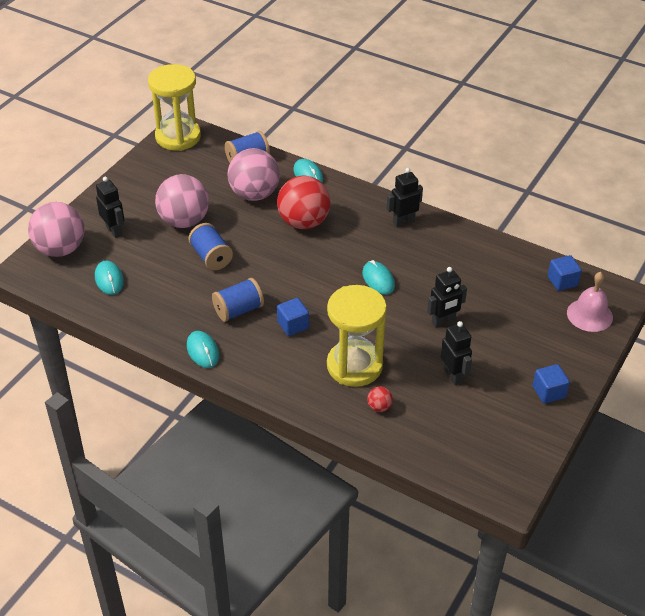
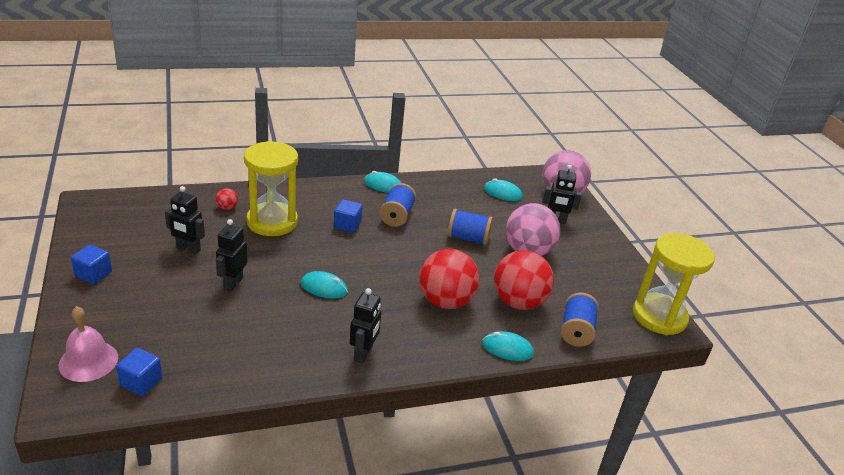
camera: 130 degrees right, 10 degrees down
(254, 194) = (518, 302): pink ball -> red ball

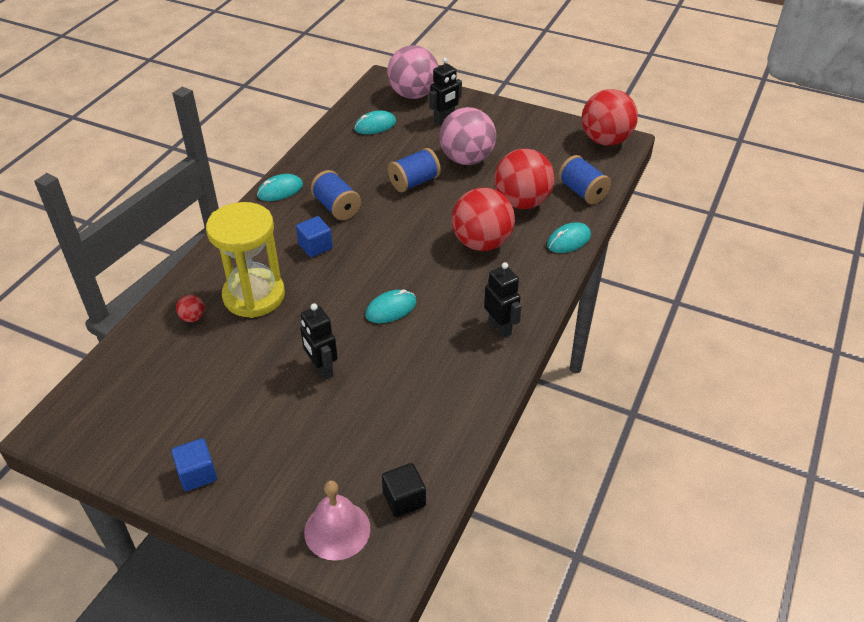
camera: 45 degrees left, 10 degrees up
(141, 382) = (404, 499): blue cube -> black cube
(188, 249) = (233, 379): black robot -> none
(659, 316) = (605, 140): yellow hourglass -> red ball

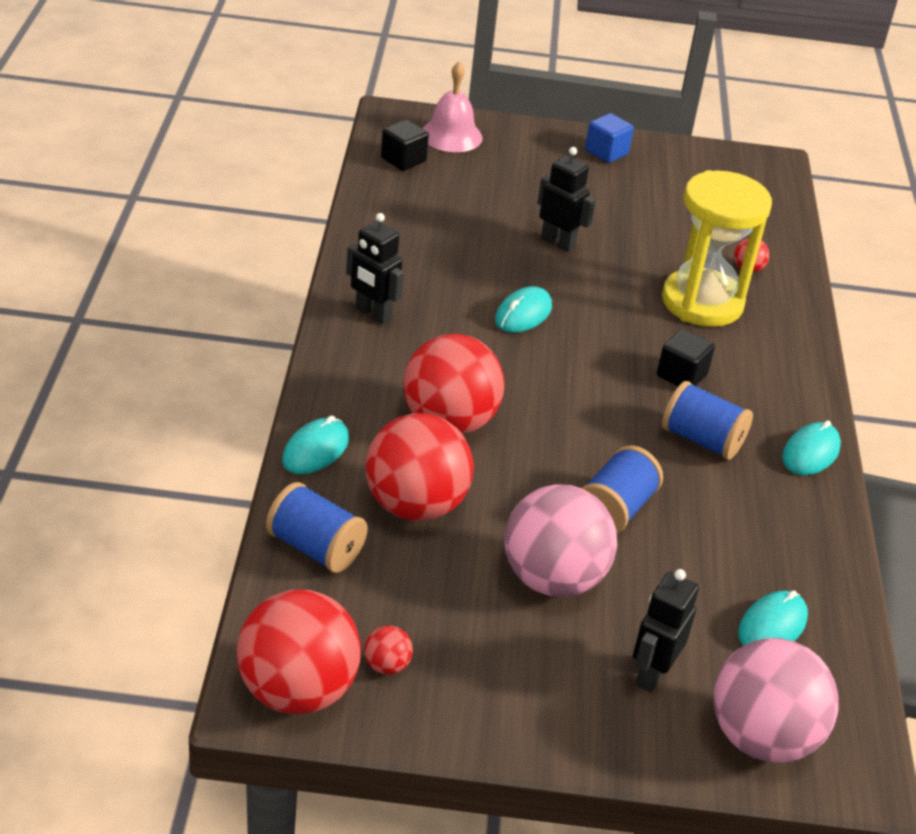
camera: 155 degrees right, 5 degrees down
(315, 246) = (681, 375): blue cube -> black cube
(562, 142) = (387, 665): none -> red ball

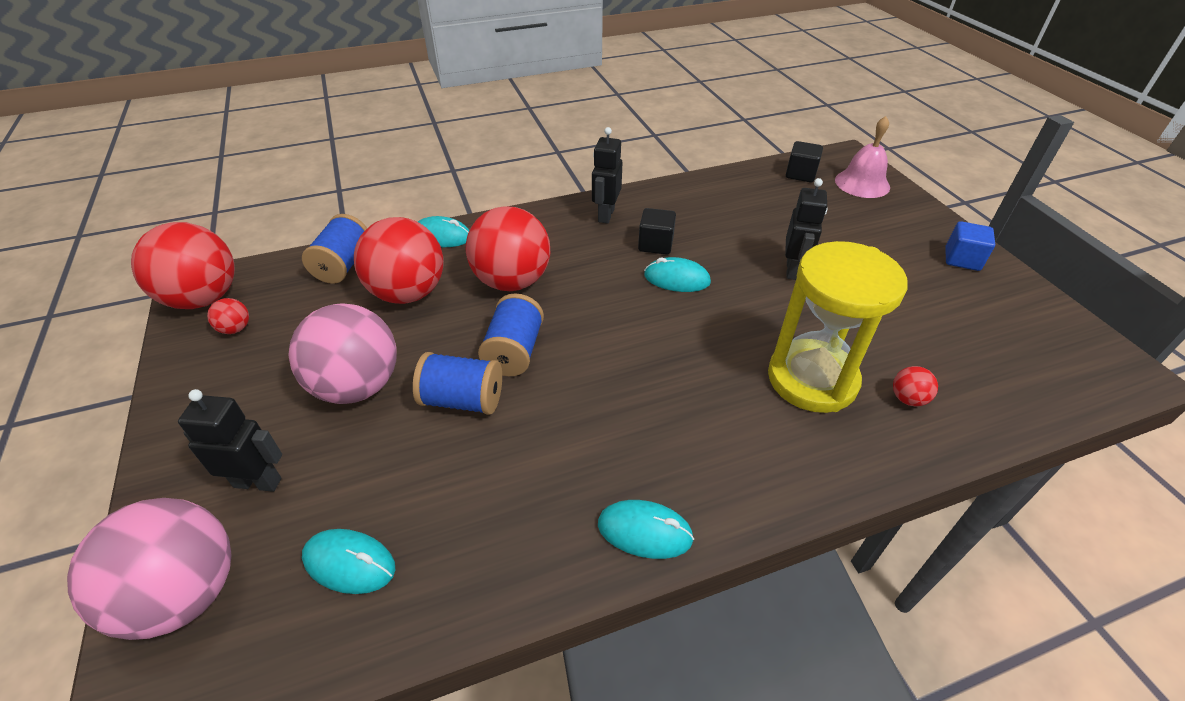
camera: 70 degrees right, 5 degrees up
(681, 375) = (684, 394): black cube -> black cube (655, 244)
(701, 440) = (599, 434): blue spool -> blue spool (514, 351)

